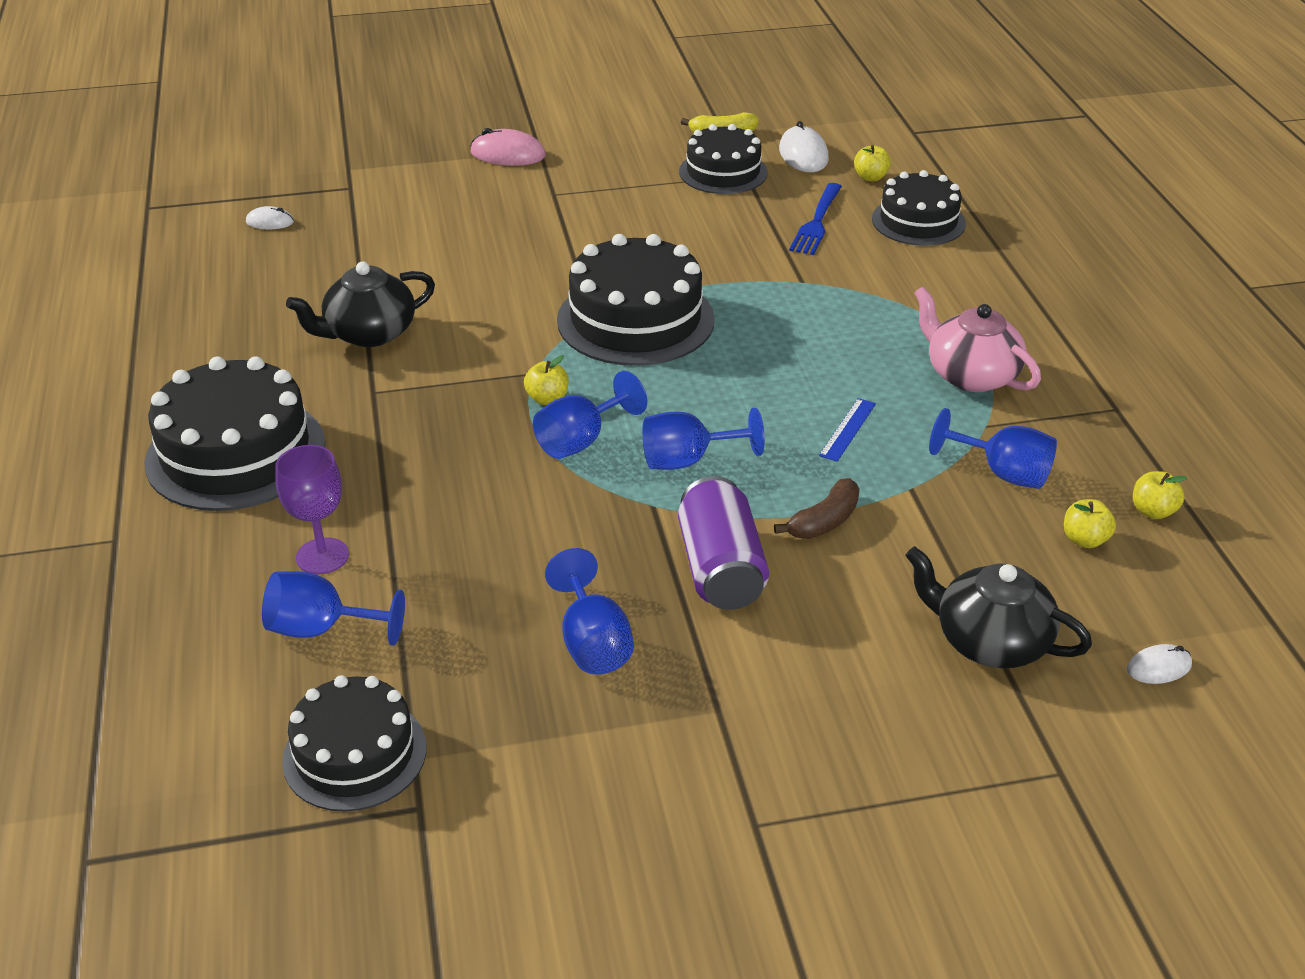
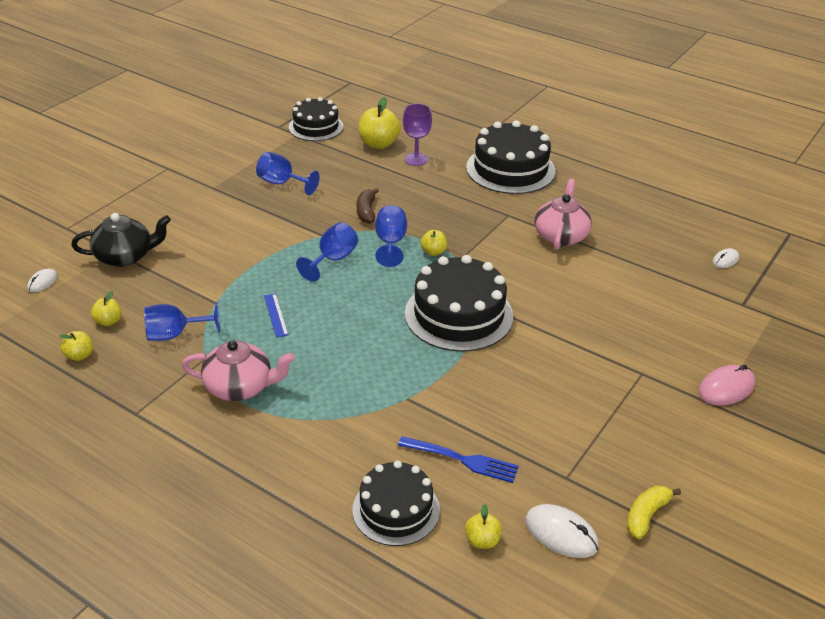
camera: 135 degrees right, 0 degrees up
(322, 629) = (379, 144): blue goblet -> yellow apple
(369, 333) = (561, 236): black teapot -> pink teapot
(720, 569) = (264, 227): purple can -> none
(723, 172) = (584, 469): black cake -> none
(817, 221) = (461, 459): blue fork -> blue fork turned 135 degrees clockwise
(824, 521) = (241, 266): brown banana -> brown banana (366, 211)

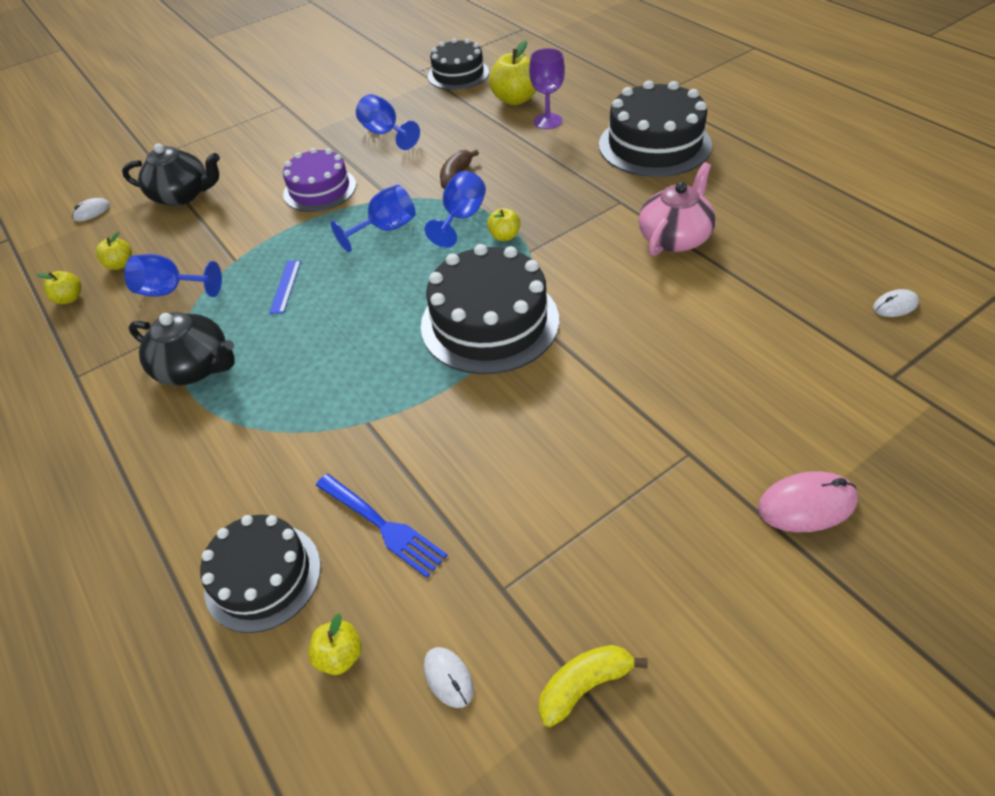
camera: 25 degrees right, 10 degrees up
(240, 387) = (195, 367): pink teapot -> black teapot
(253, 236) = (320, 189): none -> purple cake
(561, 533) = (448, 678): white mouse -> white mouse, size x0.59

